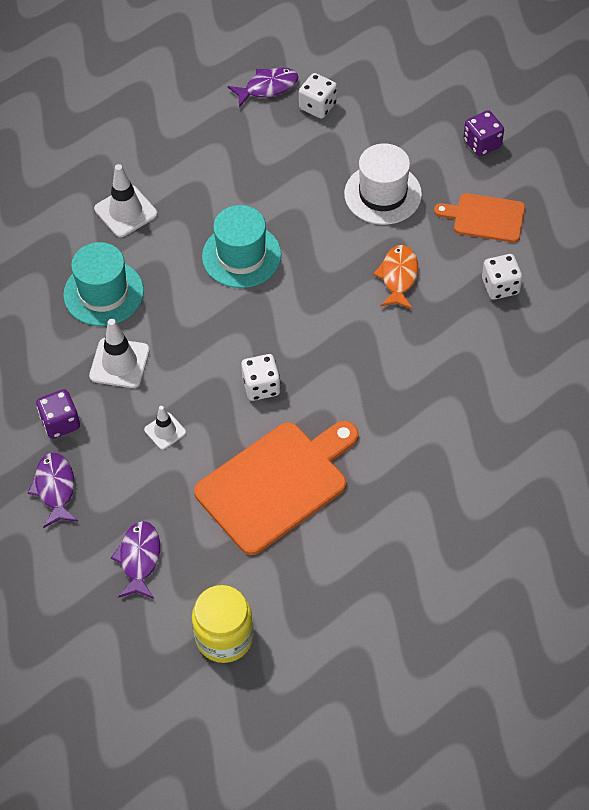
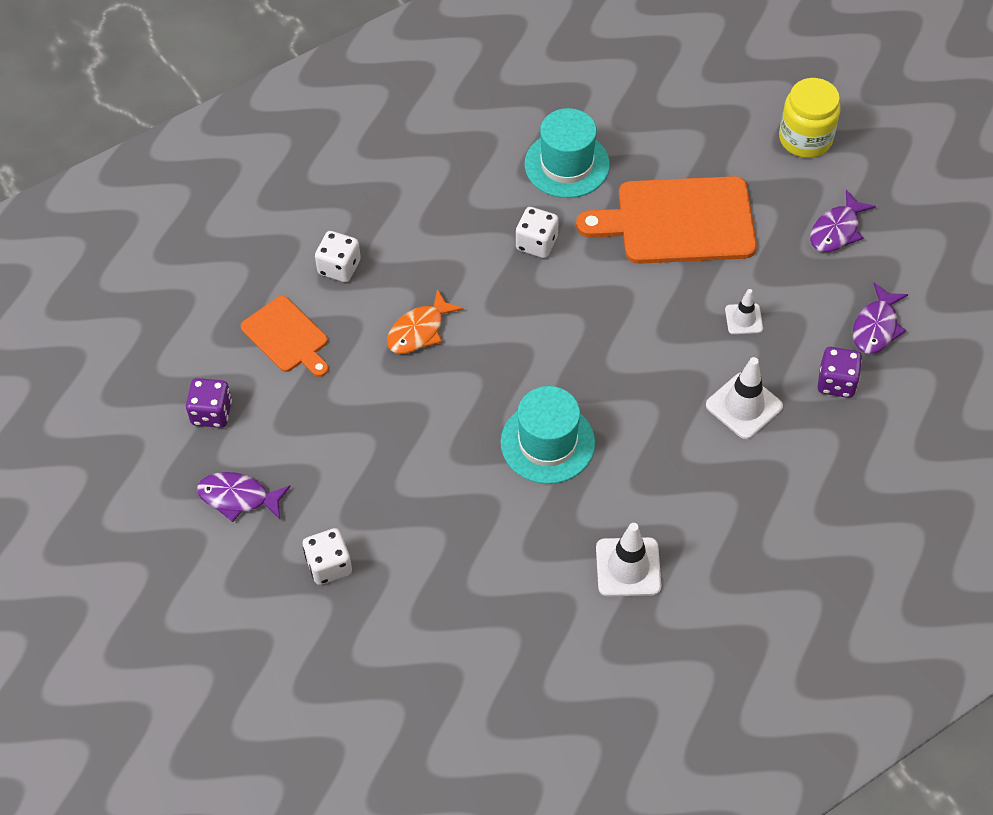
camera: 145 degrees left, 0 degrees up
(103, 293) = (712, 488): turquoise hat -> turquoise hat (567, 164)
(261, 386) = (628, 307): white dice -> white dice (536, 243)
(267, 87) = (360, 626): purple fish -> purple fish (238, 497)
(383, 194) = (357, 421): white hat -> none

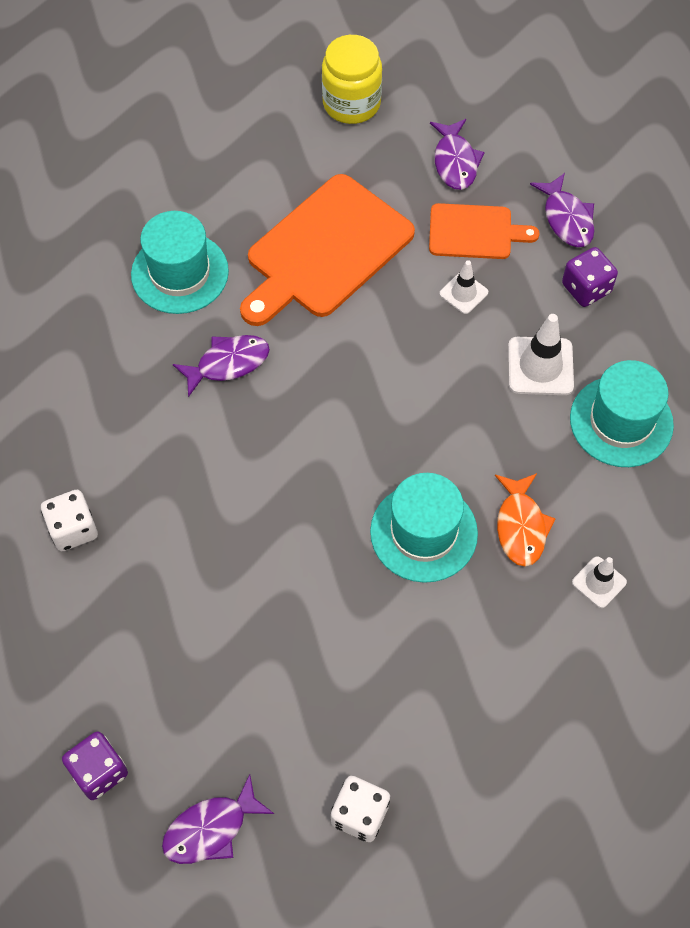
camera: 45 degrees left, 5 degrees up
(287, 337) = (94, 636): orange cutting board -> orange cutting board (475, 232)
(419, 330) = (209, 527): orange fish -> orange fish (521, 526)
(536, 243) = (228, 363): white dice -> purple fish
(628, 567) = (599, 582): white traffic cone -> white traffic cone, size x0.61
(760, 484) = (621, 421): none -> turquoise hat

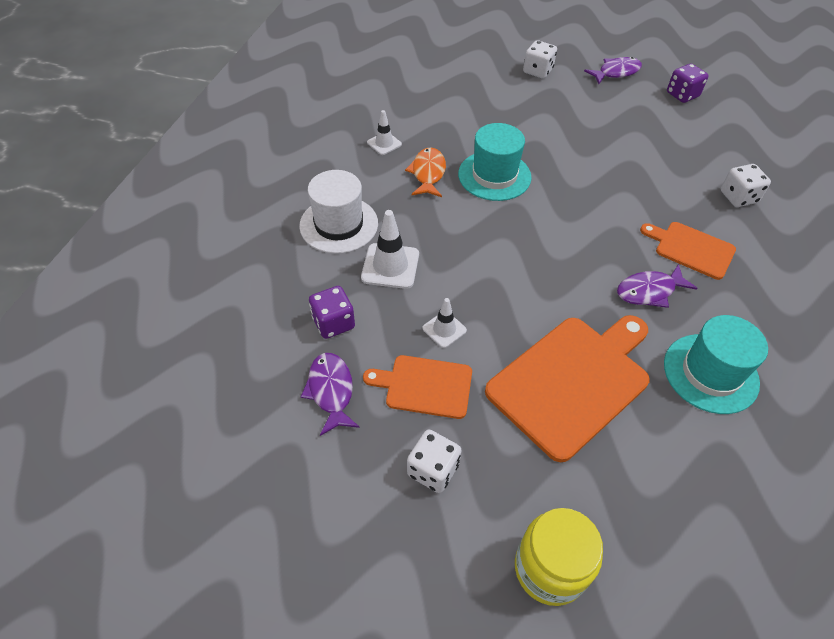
camera: 175 degrees left, 10 degrees down
(163, 431) = (691, 249): none -> orange cutting board
(455, 162) = (433, 470): purple fish -> white dice
(621, 421) = (339, 224): turquoise hat -> white hat

